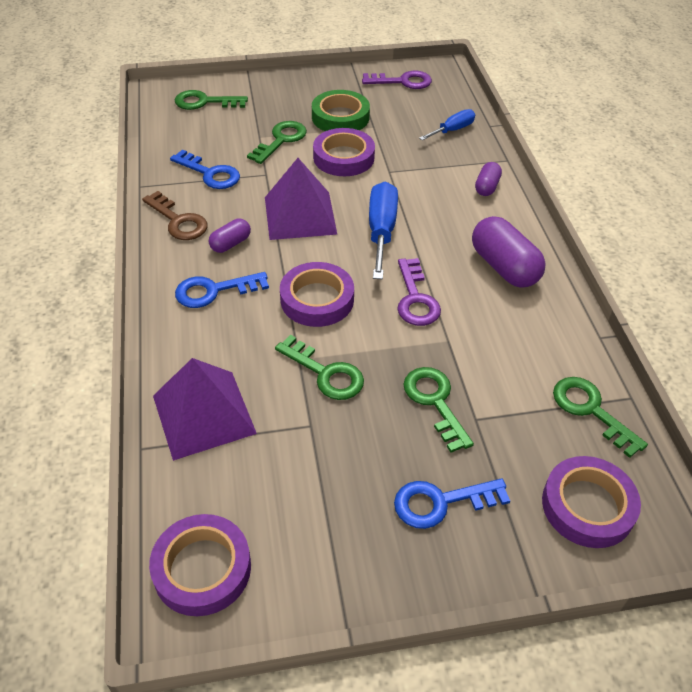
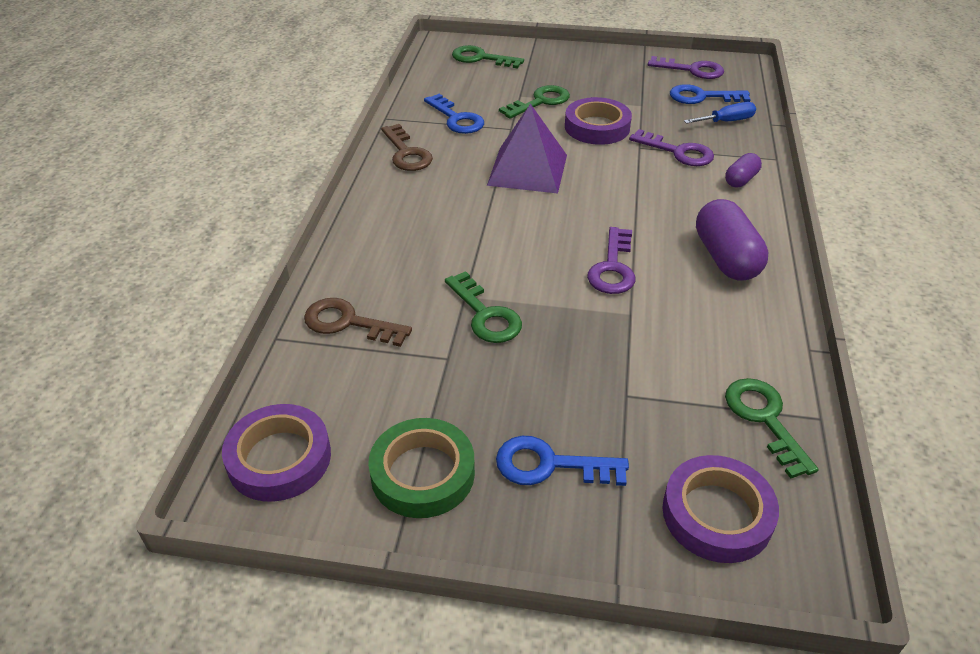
camera: 20 degrees right, 5 degrees down
(204, 414) = (348, 323): purple pyramid -> brown key
(214, 291) = (411, 219): blue key -> blue key (702, 97)
(230, 244) = (447, 182): purple capsule -> none
(317, 299) = (509, 247): purple tape -> none
(340, 117) = (610, 91): green tape -> green tape (423, 473)
(381, 231) = (605, 199): blue screwdriver -> none
(424, 169) = (678, 152): none -> purple key
(435, 402) = (588, 368): green key -> none

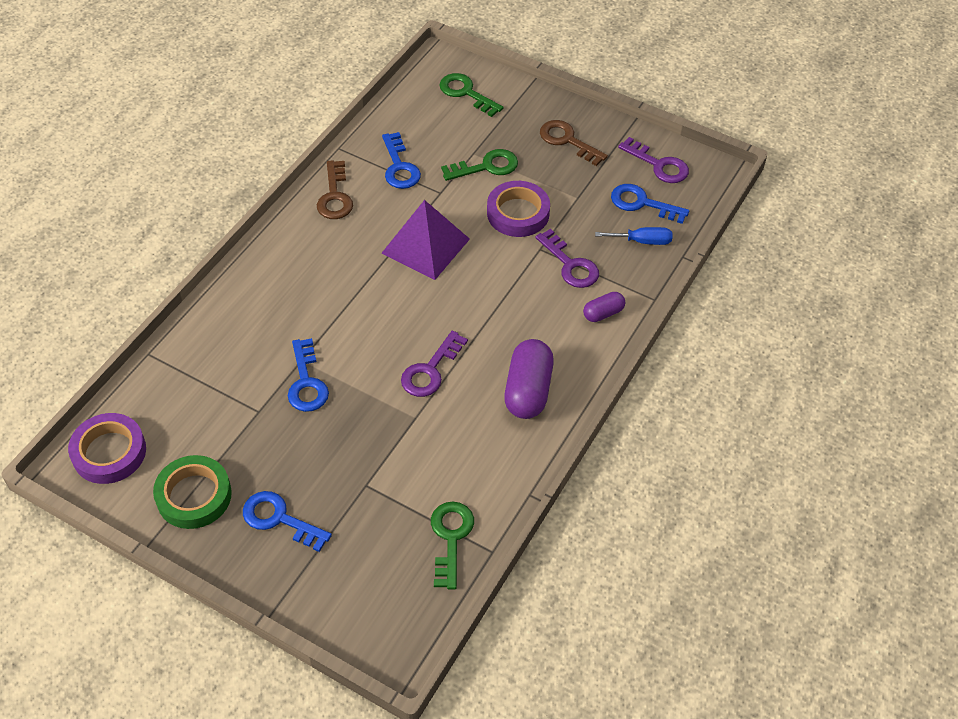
camera: 20 degrees right, 10 degrees up
(348, 323) = (204, 357): brown key -> brown key (567, 141)
(485, 314) = (306, 382): green key -> blue key
(717, 514) = (366, 593): purple tape -> none

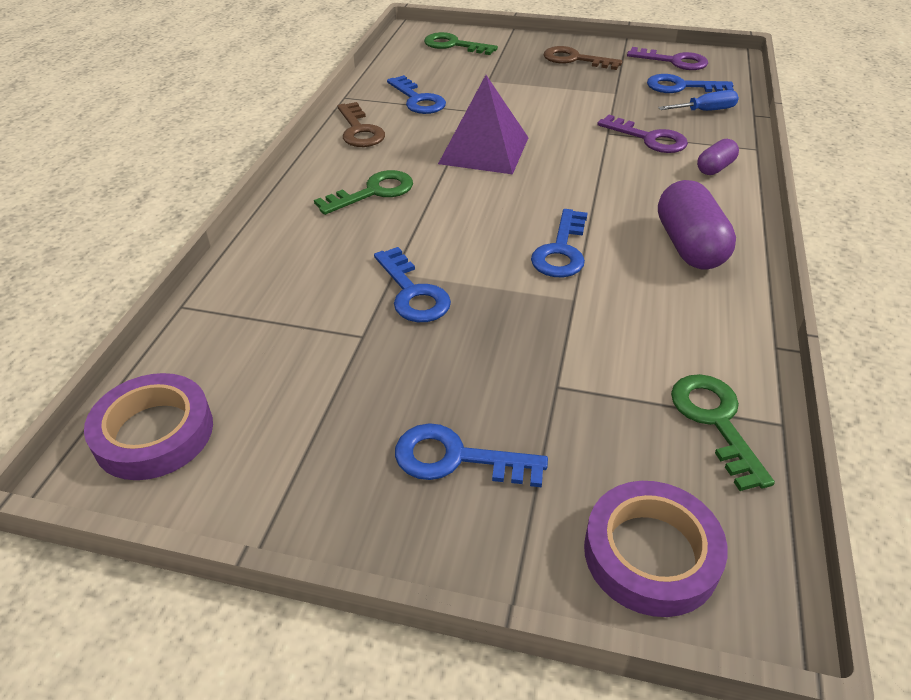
camera: 15 degrees left, 10 degrees down
(194, 496) = (310, 459): green tape -> none
(430, 370) = (561, 250): purple key -> blue key
(486, 167) = (508, 86): green key -> green key (373, 192)
(518, 213) = (565, 112): purple tape -> purple tape (651, 553)

